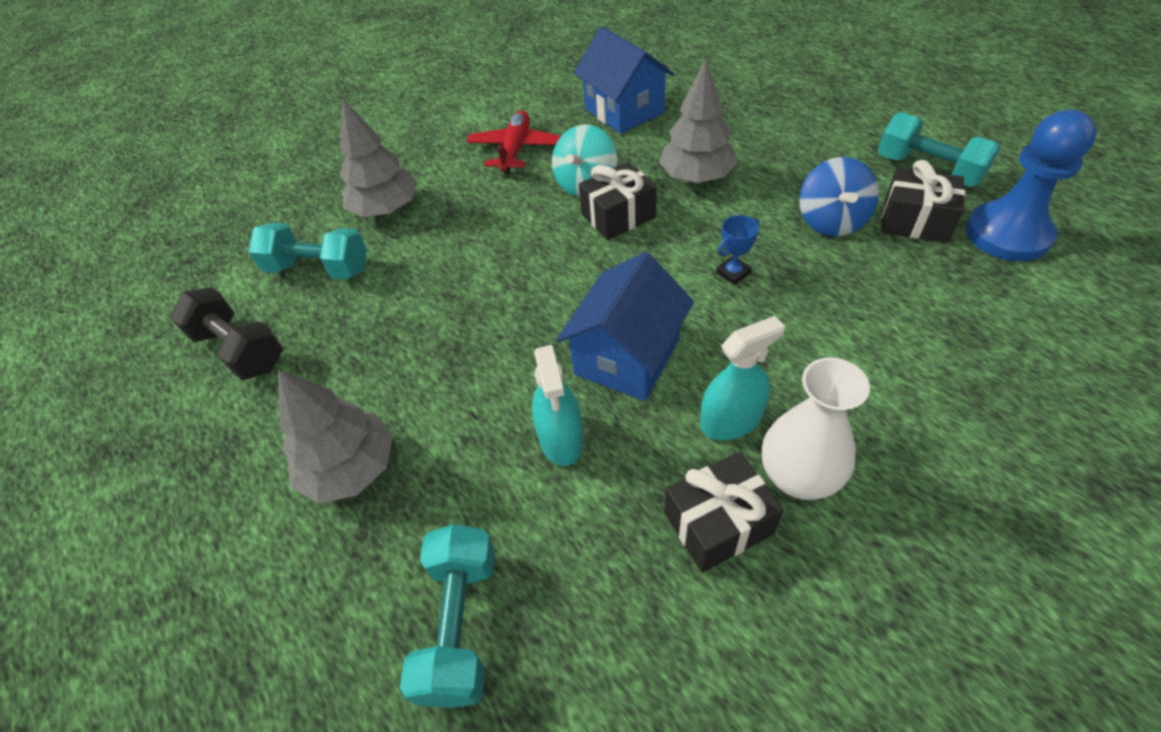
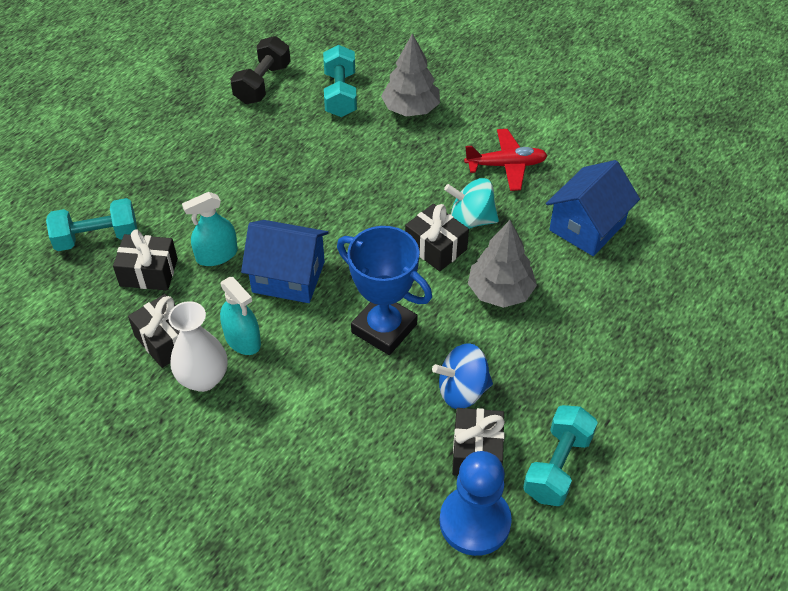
camera: 70 degrees right, 0 degrees up
(350, 469) = (183, 164): grey tree -> none
(569, 540) = (149, 272): none -> black gift
(733, 273) = (384, 328): blue trophy -> blue trophy, size x2.45

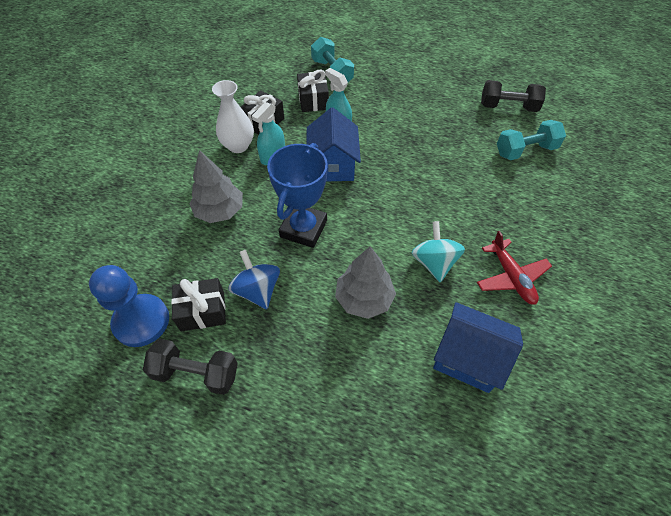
camera: 75 degrees right, 5 degrees up
(410, 109) = (537, 196): grey tree -> grey tree (220, 211)
(436, 247) = (394, 244): black gift -> none
(557, 466) = (196, 373): turquoise dumbbell -> black dumbbell

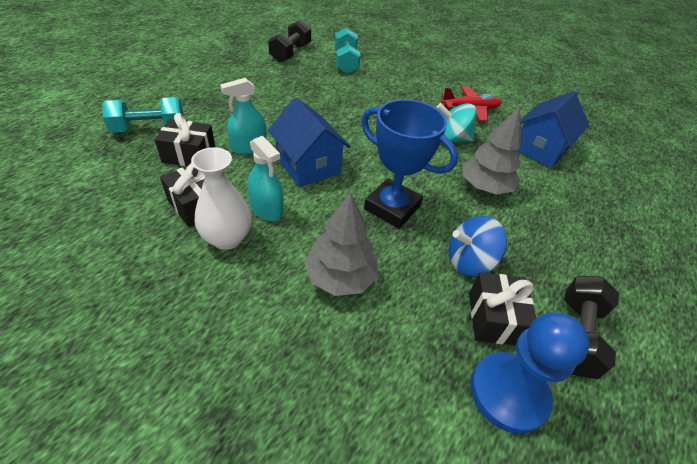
camera: 80 degrees left, 10 degrees down
(333, 165) = (308, 165): blue house -> blue house turned 45 degrees clockwise

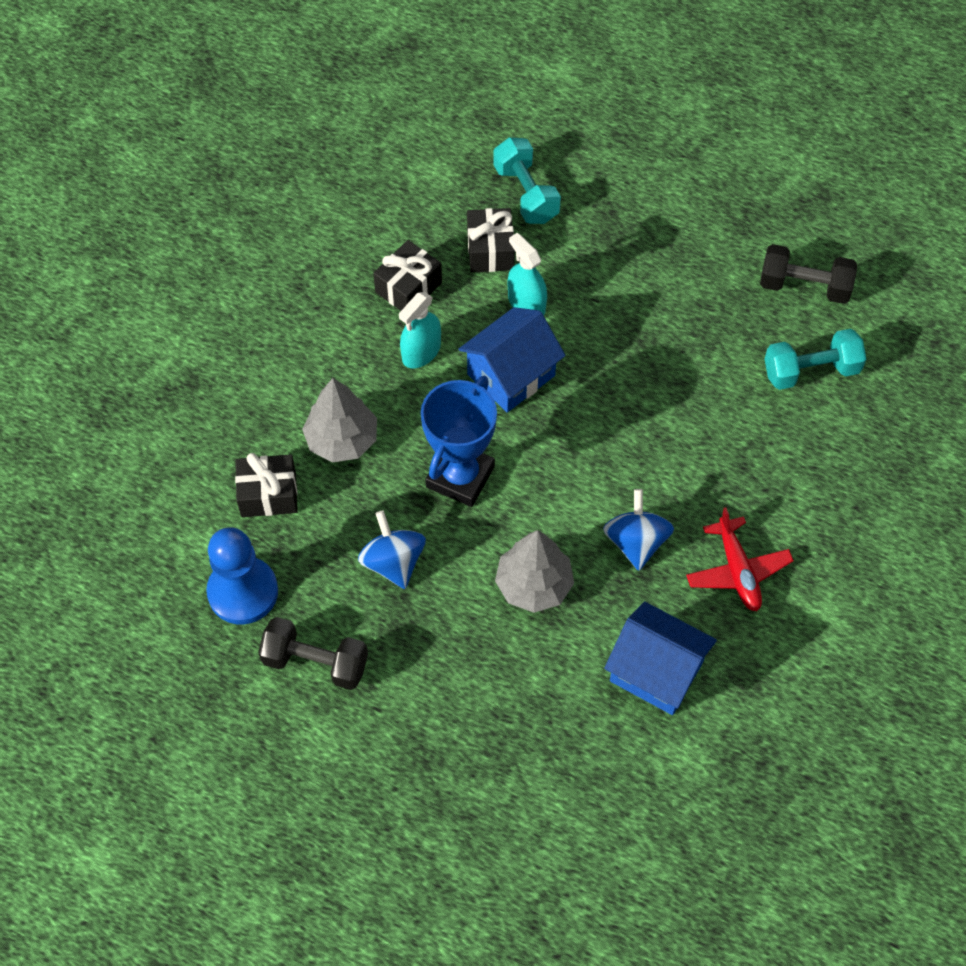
camera: 85 degrees right, 15 degrees up
(227, 238) = (369, 329): white vase -> none
(451, 139) = (636, 542): turquoise spinning top -> blue spinning top
(494, 318) = (321, 585): black gift -> black gift (268, 494)

